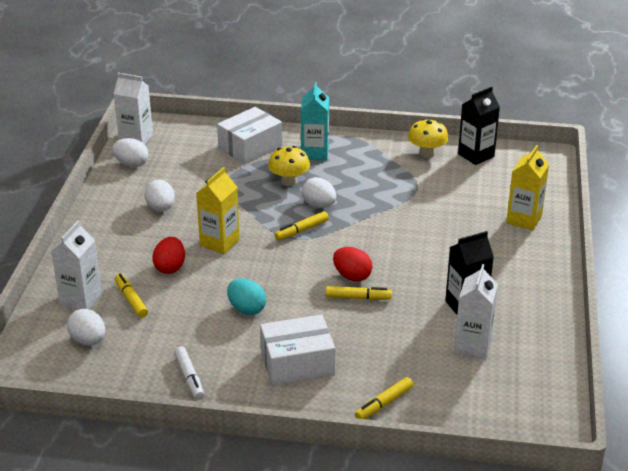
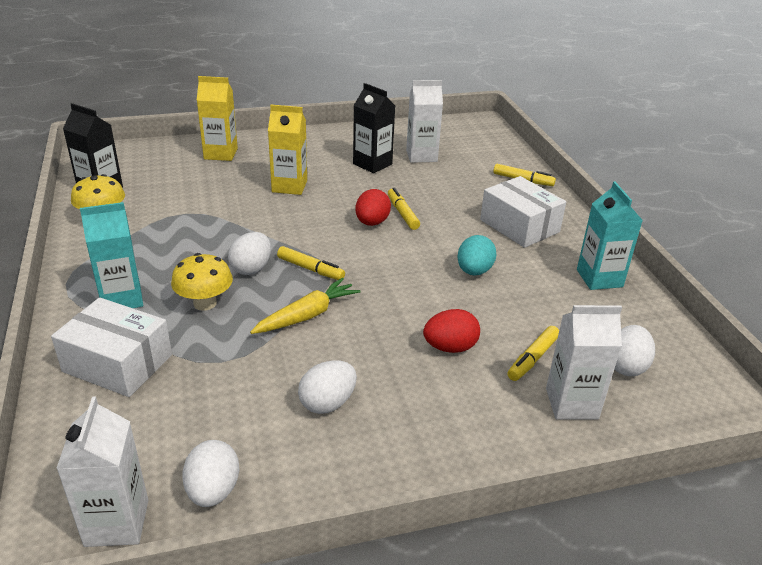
camera: 115 degrees left, 0 degrees up
(189, 377) = (599, 278): white marker -> turquoise carton
(219, 242) = (373, 323): yellow carton -> yellow carton (289, 186)
(247, 217) = (307, 315): none -> yellow carrot

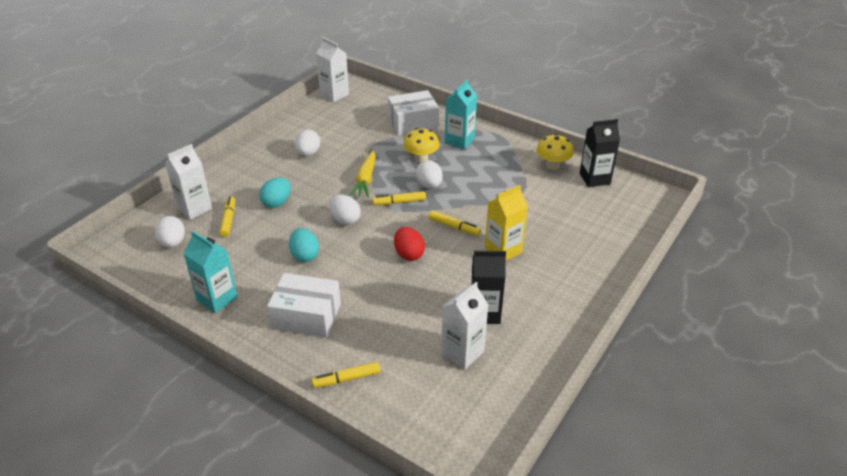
camera: 140 degrees right, 5 degrees up
(213, 491) = (315, 113): white egg -> white egg (345, 220)
(220, 154) = (596, 249): yellow carton -> none
(402, 213) = (399, 275): yellow marker -> yellow marker (454, 227)
(450, 347) = (277, 203): red egg -> turquoise egg

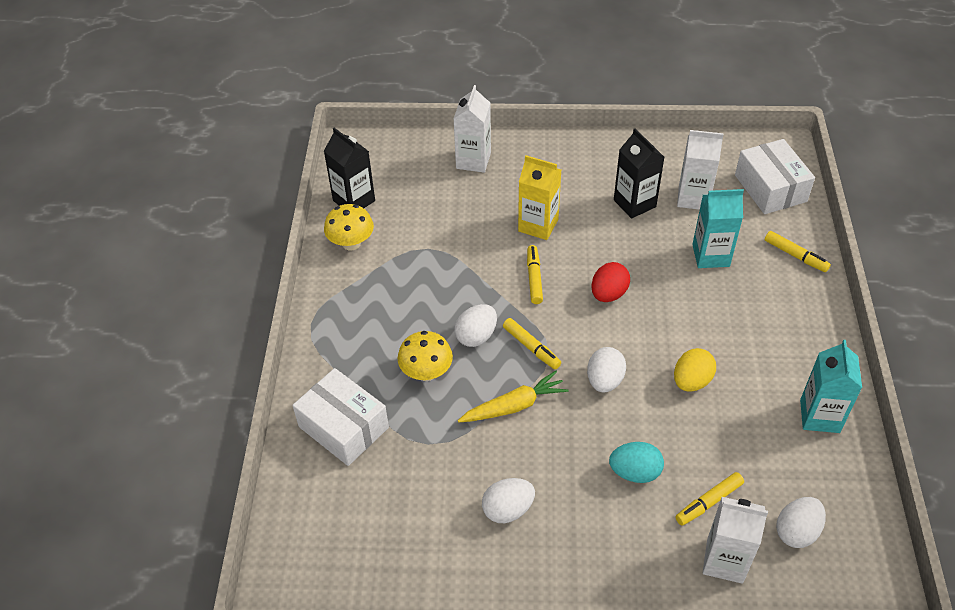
camera: 120 degrees left, 10 degrees up
(305, 255) = (691, 381): turquoise egg -> yellow egg
(306, 316) = (763, 326): white box -> white box (770, 188)
(334, 95) = (324, 584): white carton -> white carton (473, 160)
(459, 141) = (356, 352): turquoise carton -> turquoise carton (710, 255)

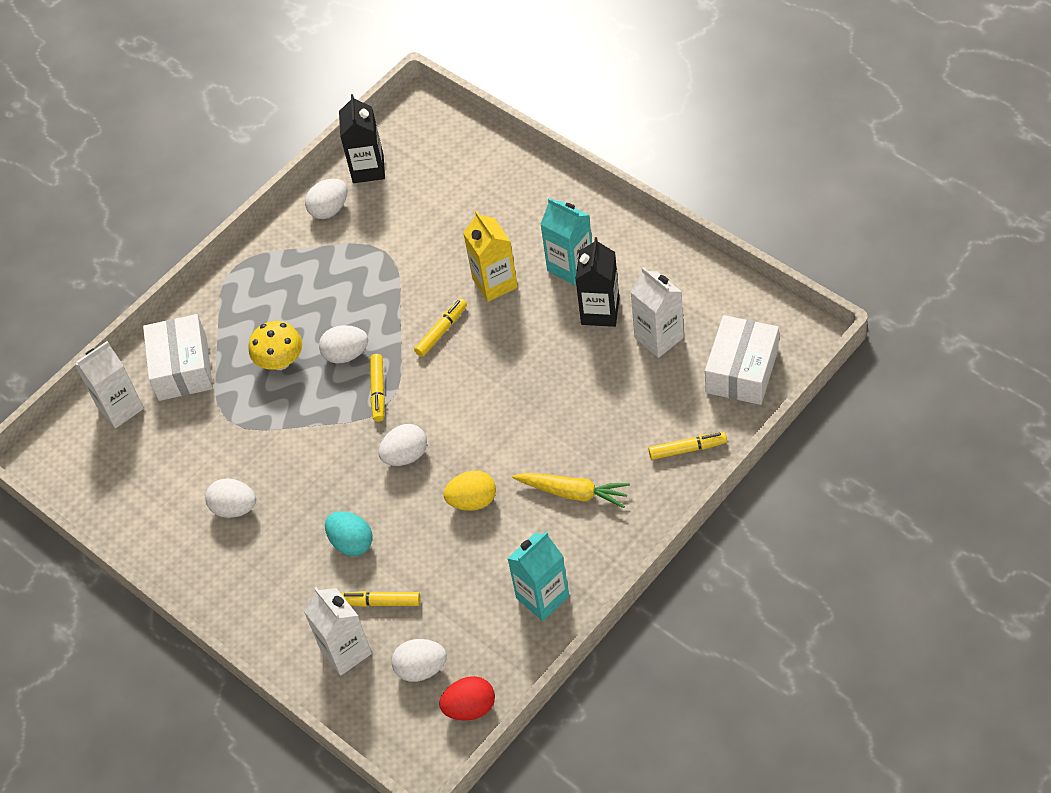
camera: 45 degrees right, 5 degrees up
(351, 243) = (329, 209): yellow mushroom -> white egg
(473, 160) = (504, 185): white carton -> white carton (120, 408)
(514, 406) = (317, 431): yellow carrot -> yellow carrot (573, 493)
(608, 294) = (487, 383): red egg -> red egg (470, 708)
(710, 255) = (612, 402): turquoise carton -> turquoise carton (570, 266)
(795, 256) = (687, 449): yellow marker -> yellow marker turned 90 degrees counterclockwise

